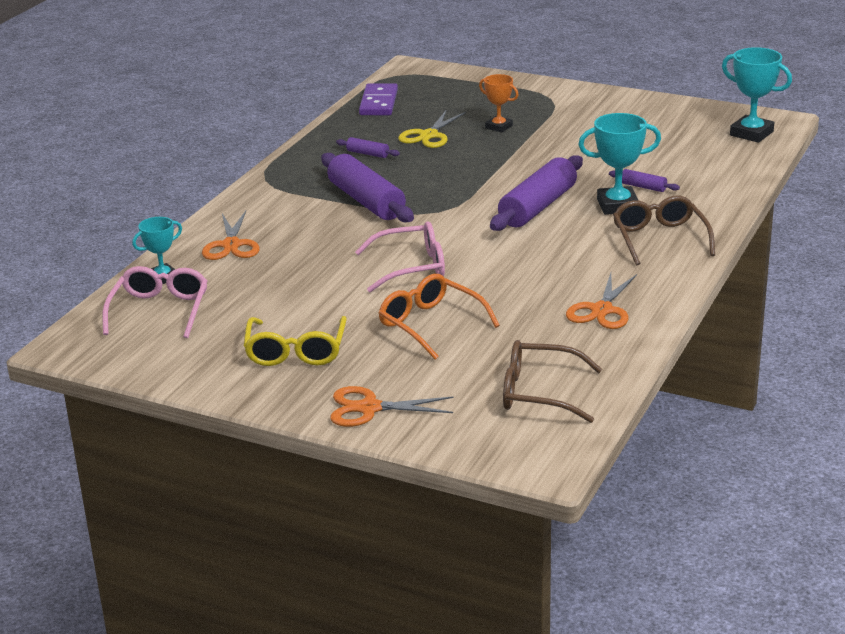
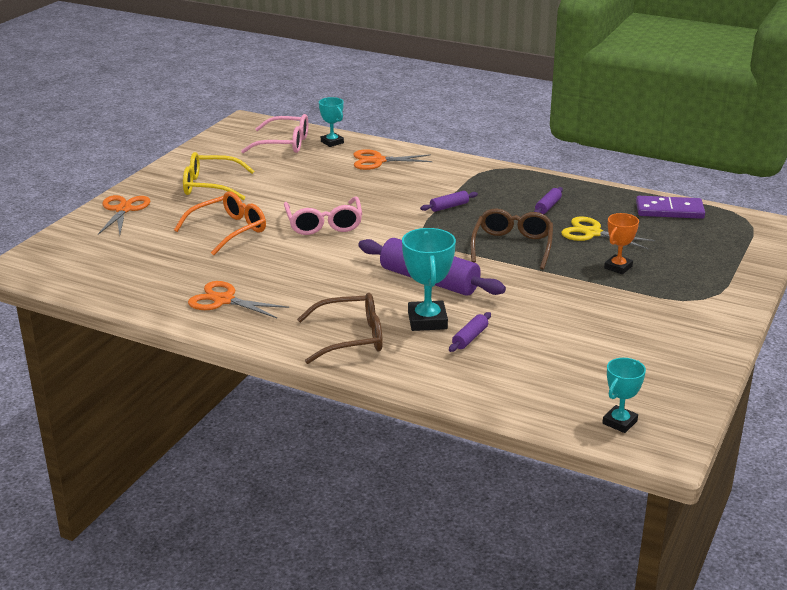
camera: 90 degrees right, 0 degrees up
(366, 201) = (449, 207): purple rolling pin -> purple rolling pin, size x0.44
(539, 393) = (109, 268): brown glasses -> brown glasses (512, 246)
(751, 133) = (619, 422): turquoise trophy -> turquoise trophy, size x0.63

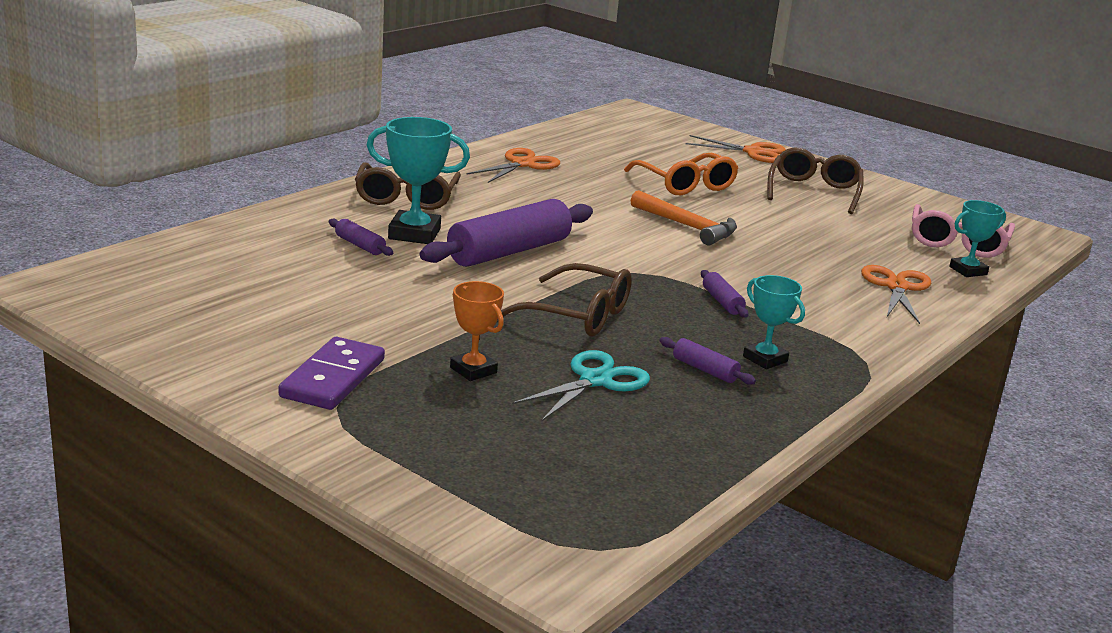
camera: 100 degrees right, 5 degrees down
(210, 186) = (813, 191): yellow glasses -> brown glasses
(324, 224) = (687, 226): pink glasses -> orange hammer
(592, 233) = (595, 380): yellow scissors -> turquoise scissors
(619, 422) = (121, 276): turquoise trophy -> turquoise trophy (765, 359)
(669, 210) = (658, 473): purple domino -> purple domino (332, 378)

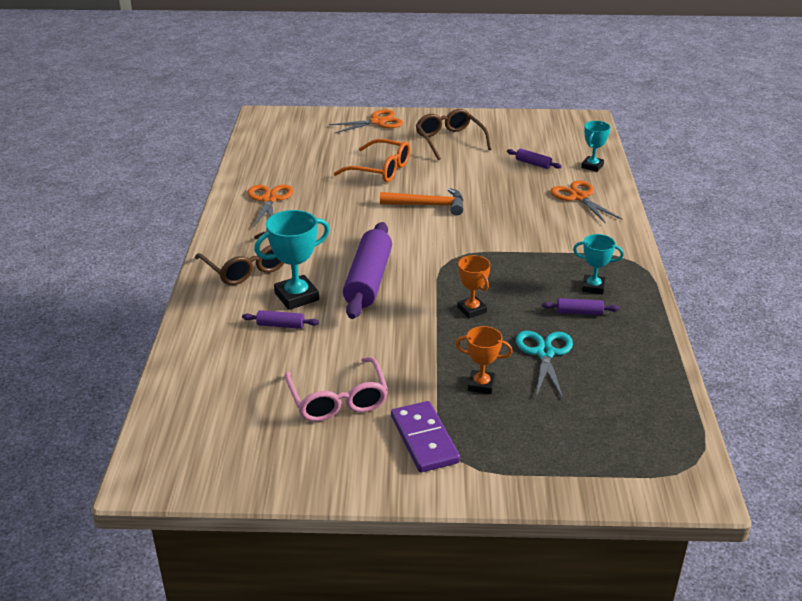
camera: 35 degrees left, 10 degrees up
(578, 315) = (471, 310): brown glasses -> orange trophy
(722, 302) = (521, 256): purple rolling pin -> purple rolling pin (533, 164)
(957, 243) = (562, 147): pink glasses -> pink glasses (338, 400)

